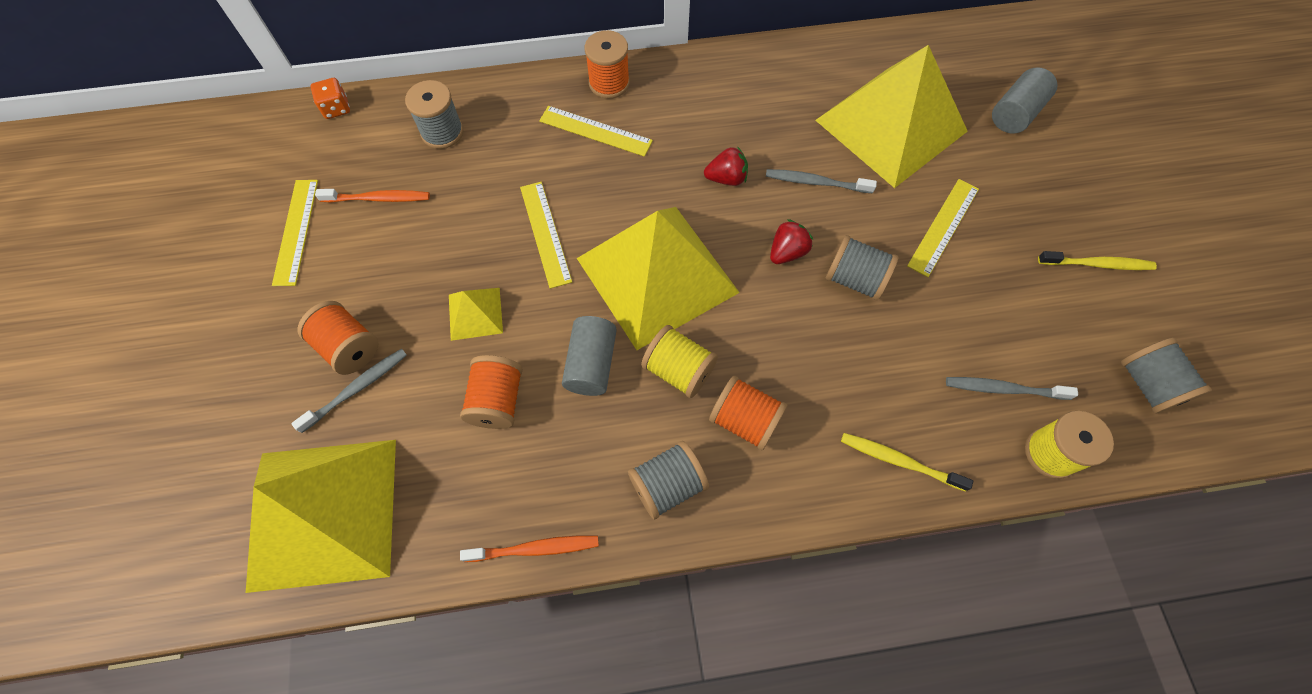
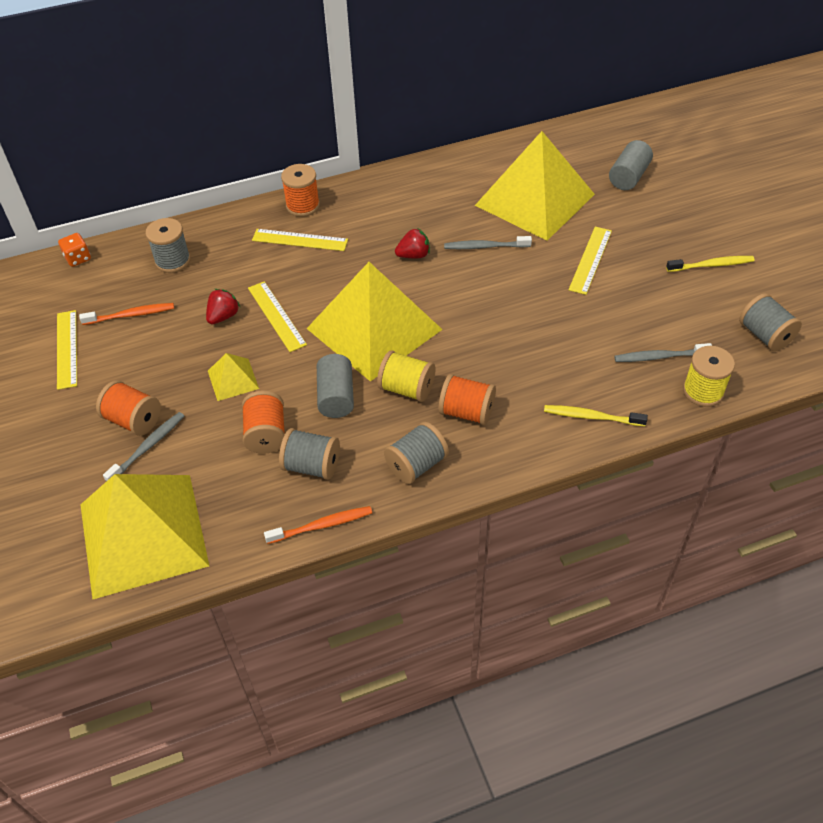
camera: 10 degrees left, 15 degrees down
(787, 252) = (473, 296): red strawberry -> red strawberry (223, 316)
(854, 279) = (530, 305): grey spool -> grey spool (311, 466)

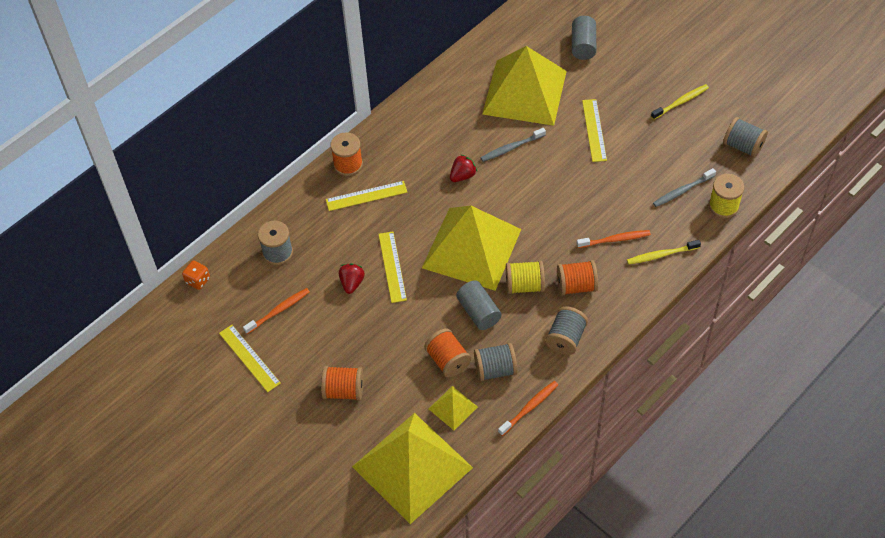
camera: 25 degrees left, 5 degrees up
(148, 447) = (369, 405): grey toothbrush -> none
(233, 379) = (394, 330): yellow pyramid -> yellow pyramid (453, 408)
(277, 316) = (392, 266): yellow ruler -> yellow ruler turned 45 degrees clockwise
(544, 379) = (615, 239): none -> orange toothbrush

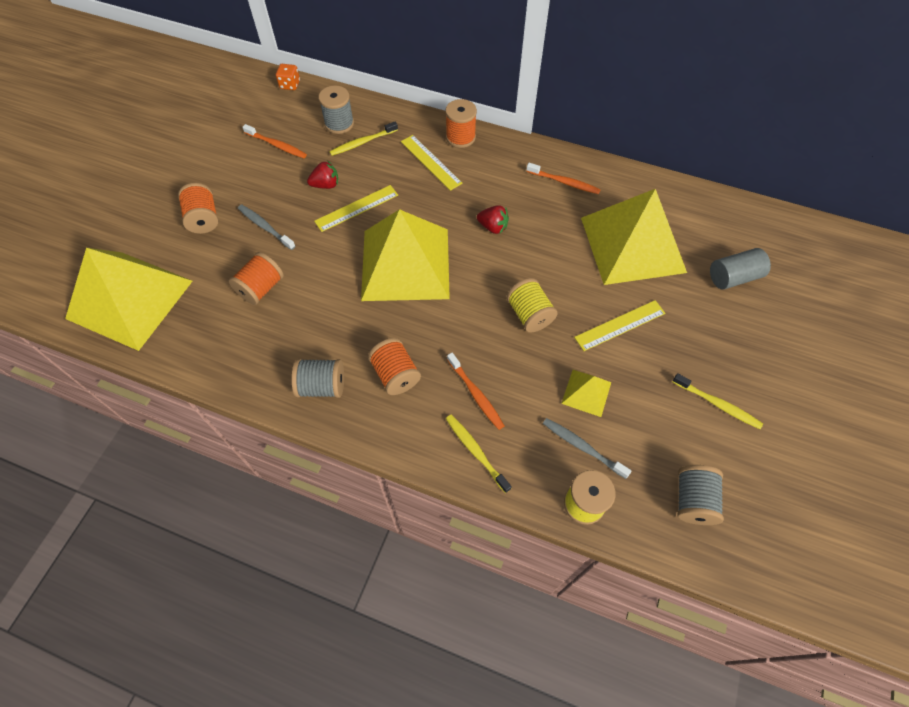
camera: 65 degrees right, 5 degrees up
(249, 358) = (221, 143): yellow ruler -> none
(313, 241) = (362, 142): none -> yellow toothbrush
(453, 408) = (206, 310): yellow pyramid -> yellow pyramid (586, 392)
(478, 312) = (328, 295): grey cylinder -> none
(495, 369) = (262, 332): grey spool -> none
(511, 148) = (551, 256): grey toothbrush -> grey toothbrush (265, 227)
(524, 285) = (377, 325): yellow spool -> yellow spool (529, 314)
(529, 407) = (223, 379): orange toothbrush -> orange toothbrush (564, 182)

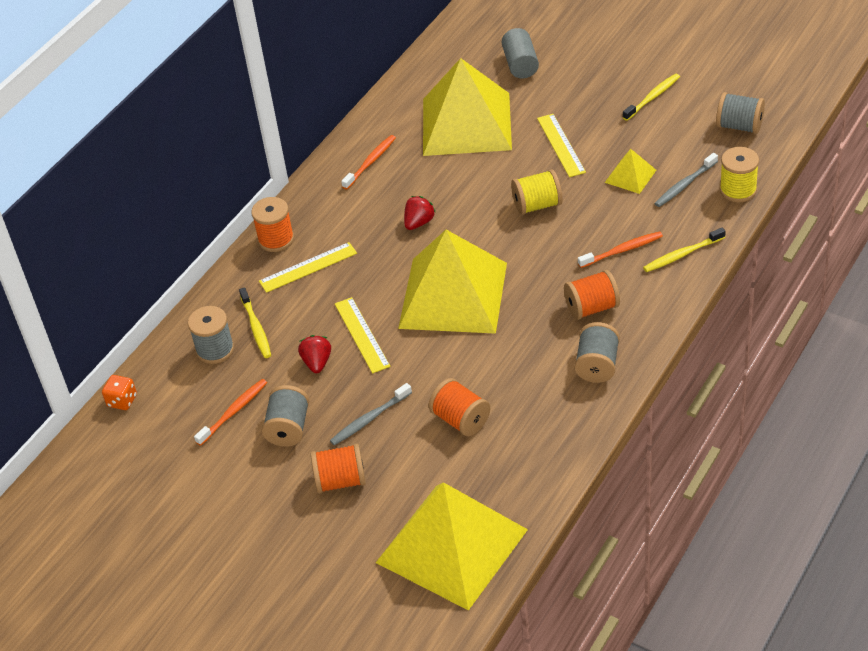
camera: 75 degrees left, 15 degrees down
(258, 179) = (288, 428): none -> grey spool

